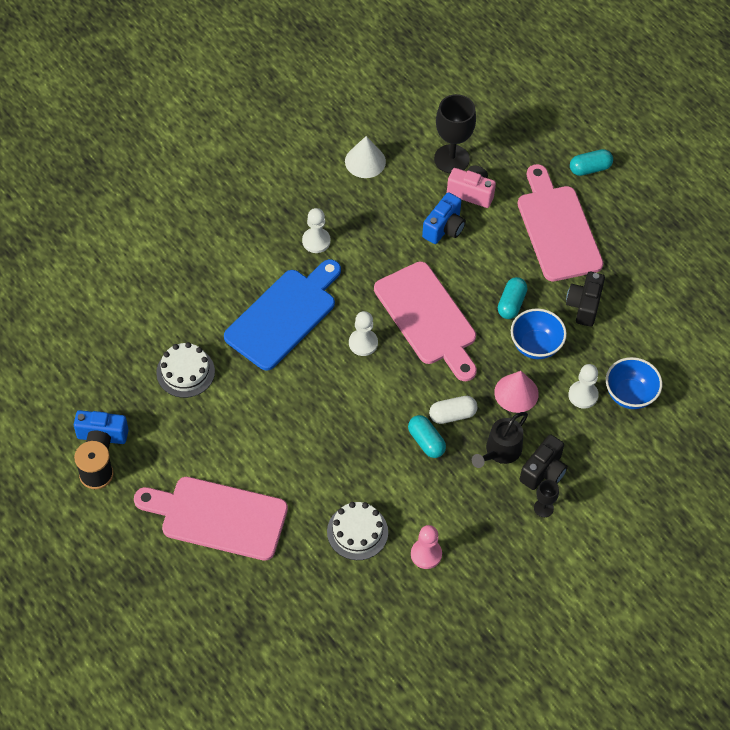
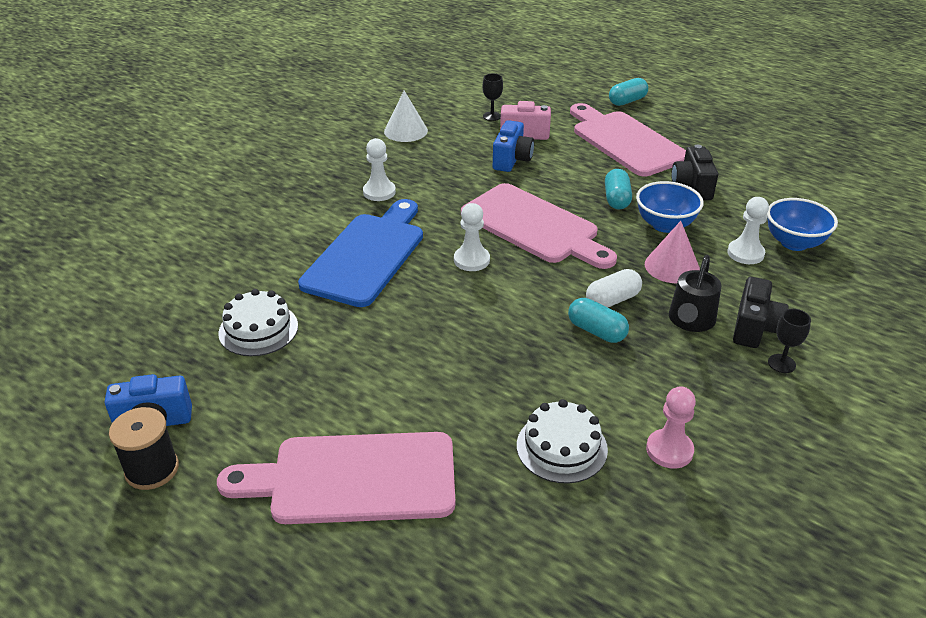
camera: 15 degrees left, 20 degrees down
(451, 159) = (492, 116): black goblet -> black goblet, size x0.50

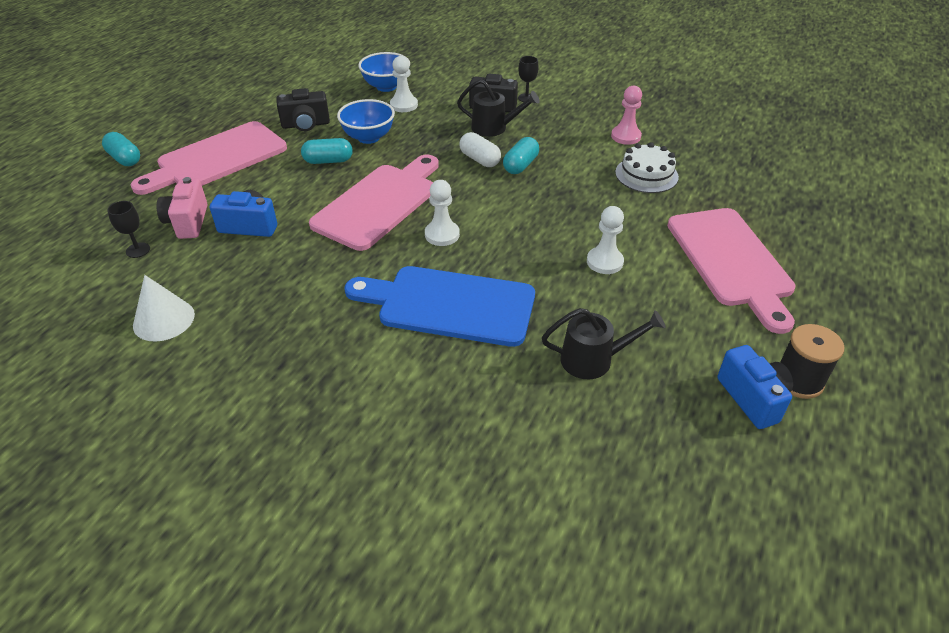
camera: 100 degrees left, 5 degrees up
(258, 329) = (594, 360): white cake -> black watering can
(379, 192) = (320, 318): white pawn -> white pawn (604, 262)
(672, 266) = (428, 135): pink cone -> none

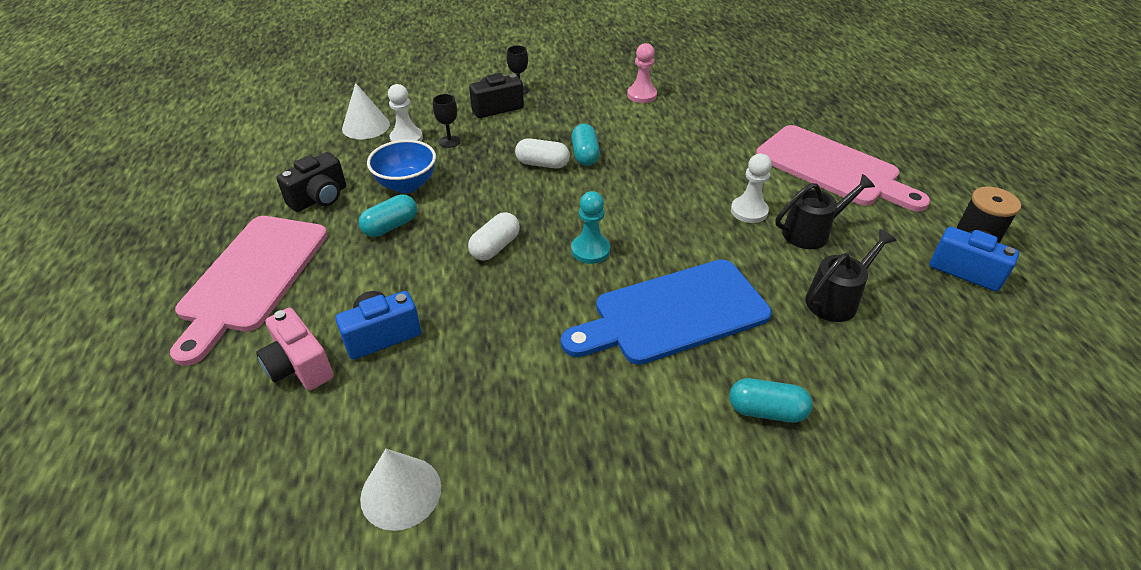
camera: 35 degrees left, 0 degrees up
(125, 159) = (120, 330): turquoise capsule -> turquoise capsule (766, 411)
(138, 250) = (271, 430): black goblet -> black goblet (449, 141)
(379, 203) = (495, 247): pink cutting board -> white capsule
(386, 87) = (366, 126): blue bowl -> white cone
(442, 234) = (590, 250): white pawn -> turquoise pawn
(494, 128) = (522, 129): black watering can -> black watering can (812, 232)
(646, 175) = (694, 122): white cake -> none

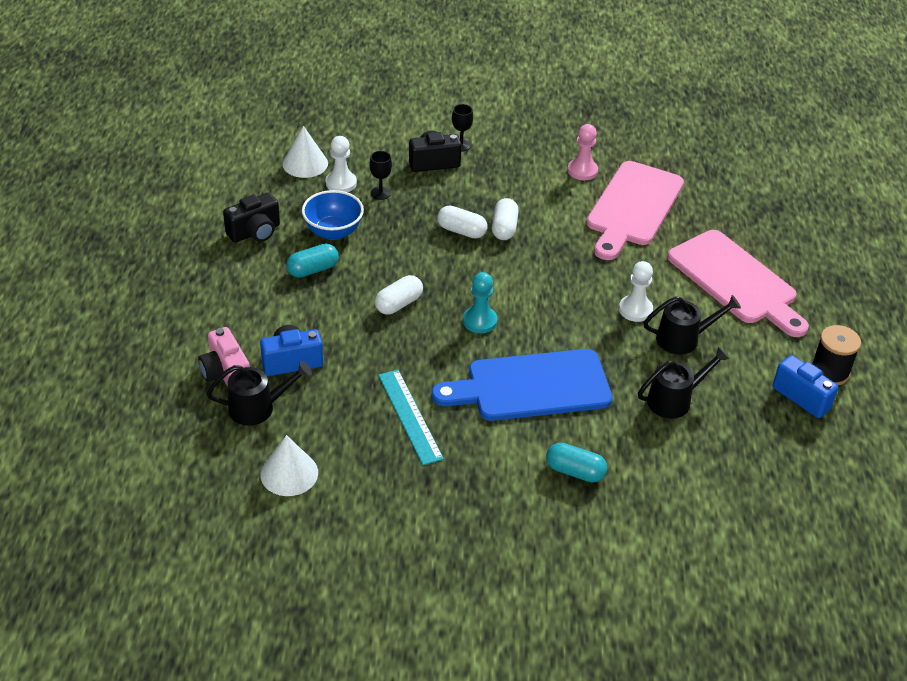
camera: 10 degrees right, 0 degrees up
(252, 277) = (193, 296): pink cutting board -> pink cutting board (633, 207)
(346, 404) = (258, 408): none -> black watering can
(542, 378) = (409, 416): none -> turquoise ruler
(585, 155) = (504, 228): turquoise capsule -> white capsule

